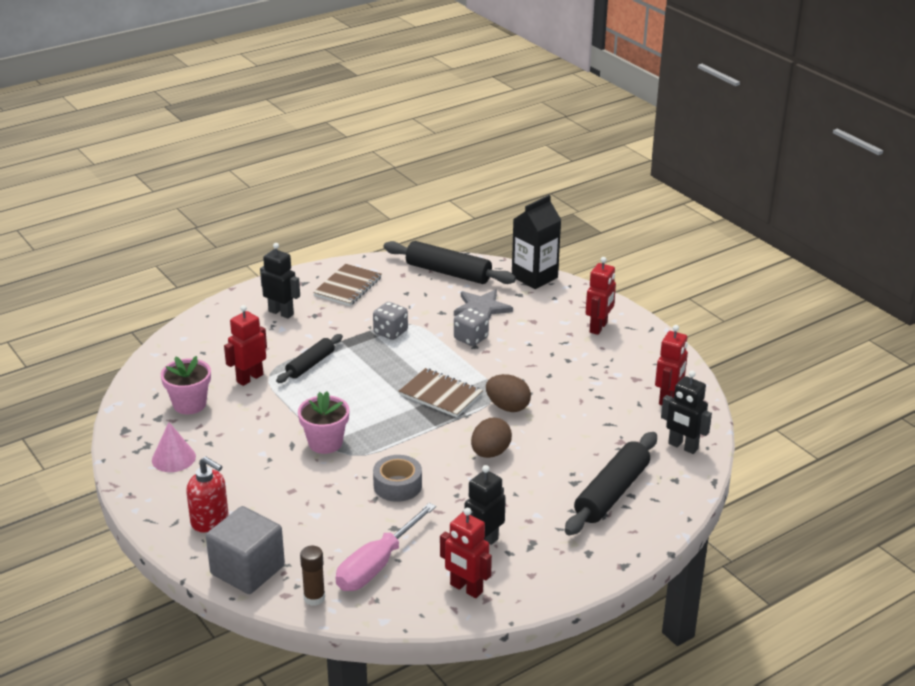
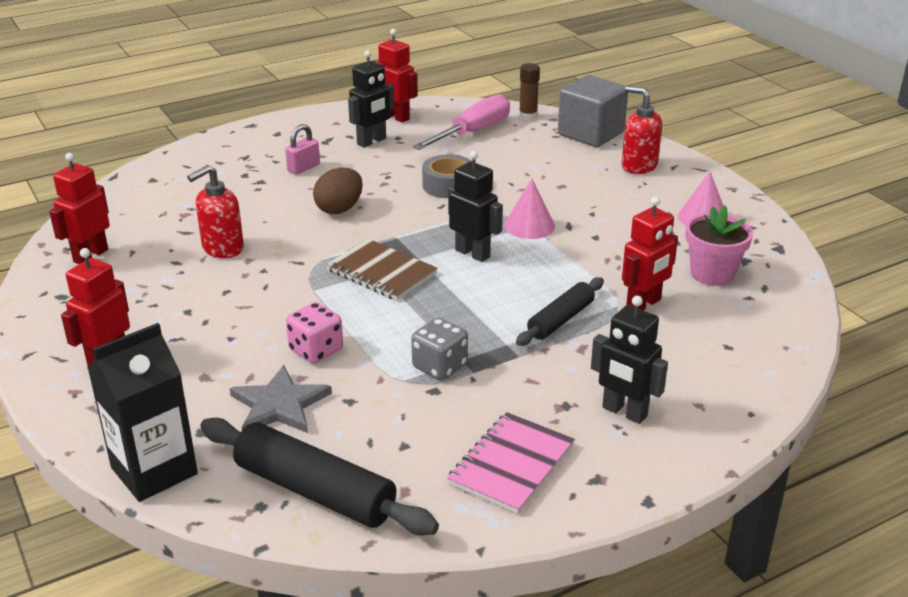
camera: 175 degrees left, 0 degrees up
(325, 443) = (529, 225): pink flower pot -> pink cone
(347, 287) = (512, 465): brown notebook -> pink notebook
(471, 338) = (316, 350): grey dice -> pink dice
(507, 407) = (300, 254): brown egg -> none
(540, 501) = (303, 168): none -> pink padlock
(570, 409) = (222, 248): none -> red soap dispenser
(611, 493) = (226, 172): black rolling pin -> none
(683, 446) = (118, 207): black robot -> black robot (473, 253)

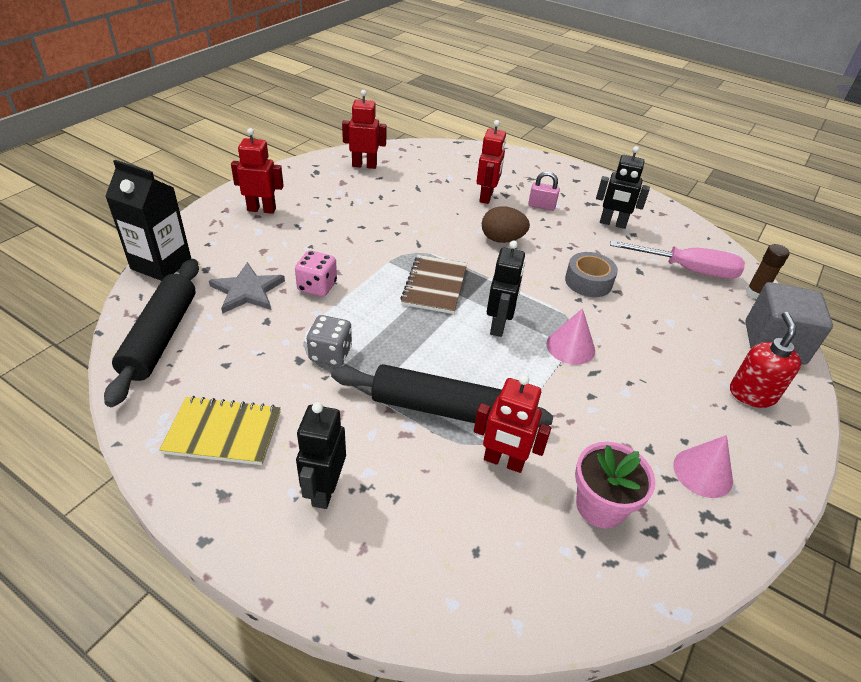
camera: 60 degrees right, 10 degrees up
(222, 248) = (409, 208): red soap dispenser -> none
(396, 117) = (663, 223): red robot -> red robot (486, 197)
(512, 465) = (223, 432): pink notebook -> yellow notebook
(560, 320) = (438, 408): black rolling pin -> black rolling pin, size x1.63

